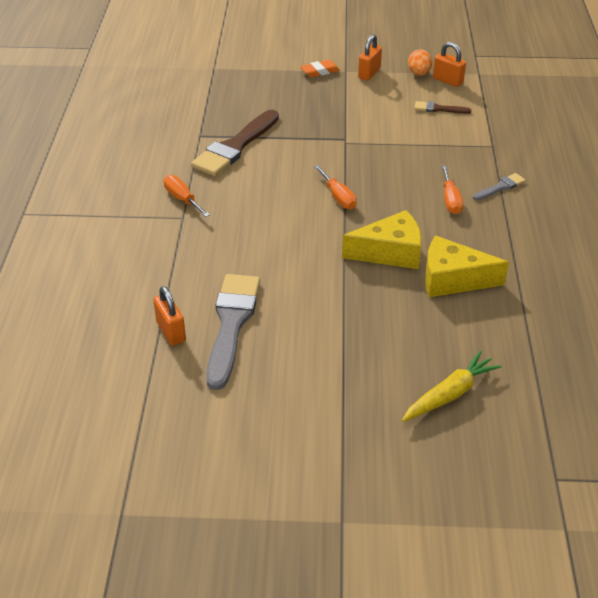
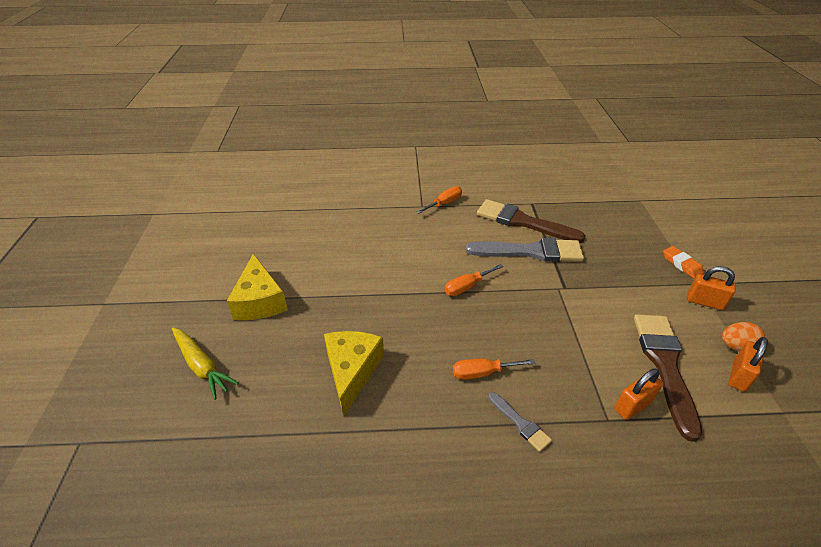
camera: 85 degrees right, 0 degrees up
(171, 331) = (299, 214): orange padlock -> orange padlock (632, 405)
(231, 324) = (303, 239): grey brush -> grey brush (531, 251)
(390, 252) = (390, 324): yellow cheese -> yellow cheese (260, 301)
(438, 109) = (664, 365): brown brush -> brown brush, size x2.10

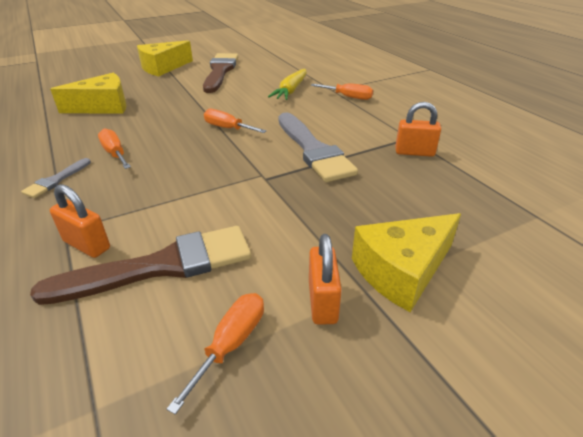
camera: 65 degrees right, 5 degrees down
(202, 366) = (97, 69): yellow carrot -> yellow carrot (291, 90)
(523, 222) = (364, 138): brown brush -> brown brush (220, 71)
(681, 264) = (402, 271): orange eraser -> yellow cheese
(736, 346) = (231, 344): orange egg -> orange screwdriver
(738, 376) = (163, 347): orange padlock -> orange padlock (414, 152)

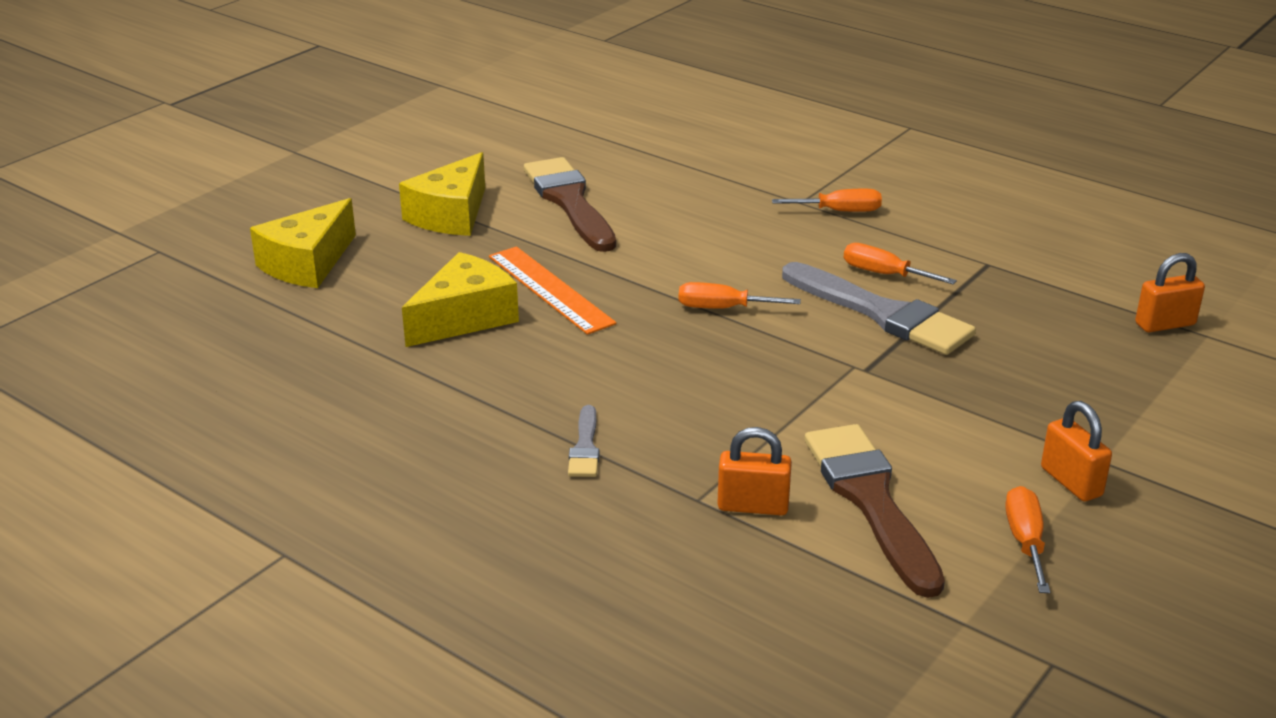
camera: 25 degrees left, 5 degrees down
(115, 153) = (610, 389): orange screwdriver -> orange screwdriver (884, 274)
(158, 103) = (549, 289): none -> orange ruler
(162, 266) = (870, 500): brown brush -> brown brush turned 60 degrees counterclockwise
(291, 90) = (738, 217): yellow carrot -> none
(402, 271) = (1119, 431): yellow cheese -> yellow cheese (307, 263)
(414, 152) = (1013, 285): orange padlock -> orange padlock (1165, 324)

